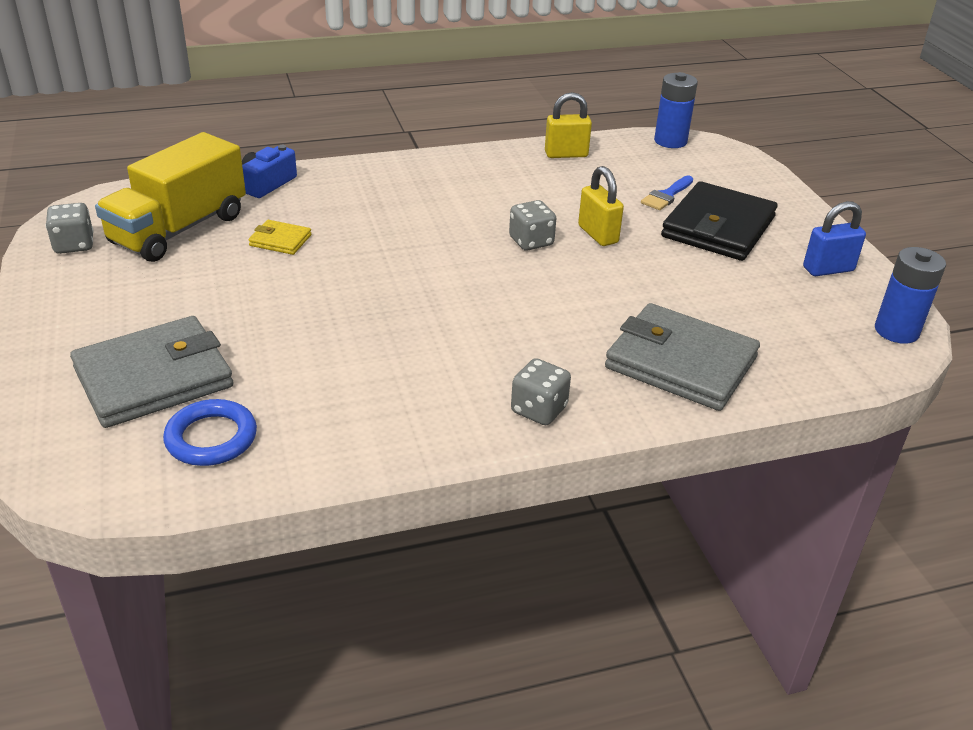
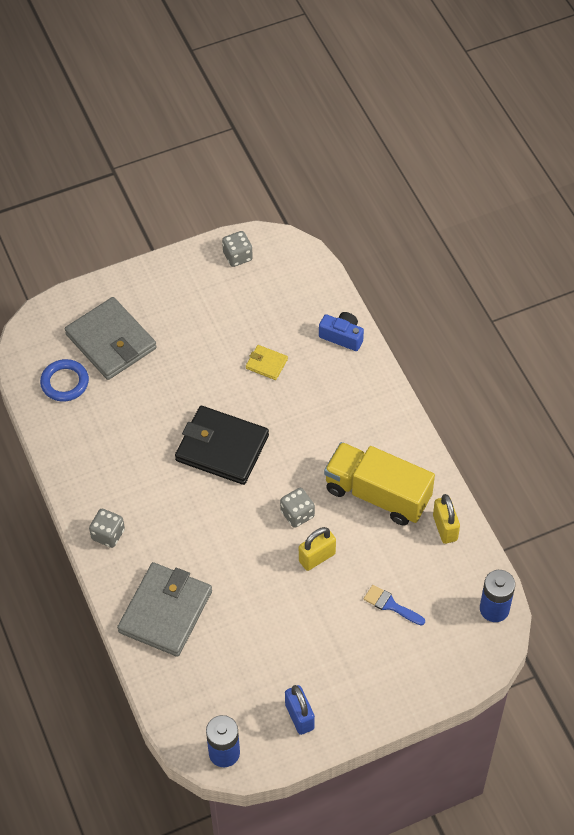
camera: 85 degrees right, 20 degrees up
(179, 229) = (268, 304): yellow truck -> yellow truck (377, 494)
(280, 240) = (266, 364): yellow wallet -> yellow wallet turned 75 degrees counterclockwise
(718, 227) = (347, 642): black wallet -> black wallet (222, 448)

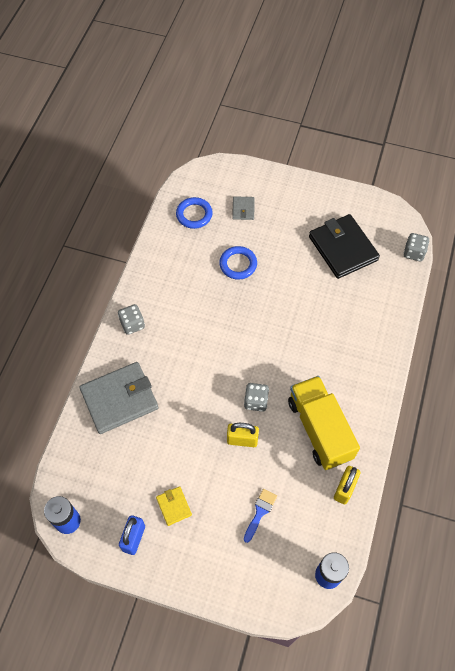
camera: 40 degrees right, 5 degrees up
(111, 341) = (243, 209): grey wallet -> grey wallet, size x0.46
(158, 400) = (238, 264): none -> blue ring
(222, 448) = (248, 322): black wallet -> black wallet (343, 248)
(237, 256) = (367, 210): grey dice -> grey dice (414, 253)
(266, 364) = (325, 290): yellow wallet -> yellow wallet (174, 506)
(342, 336) = (390, 307): blue camera -> none
(390, 605) = (260, 512): blue brush -> blue brush turned 45 degrees clockwise

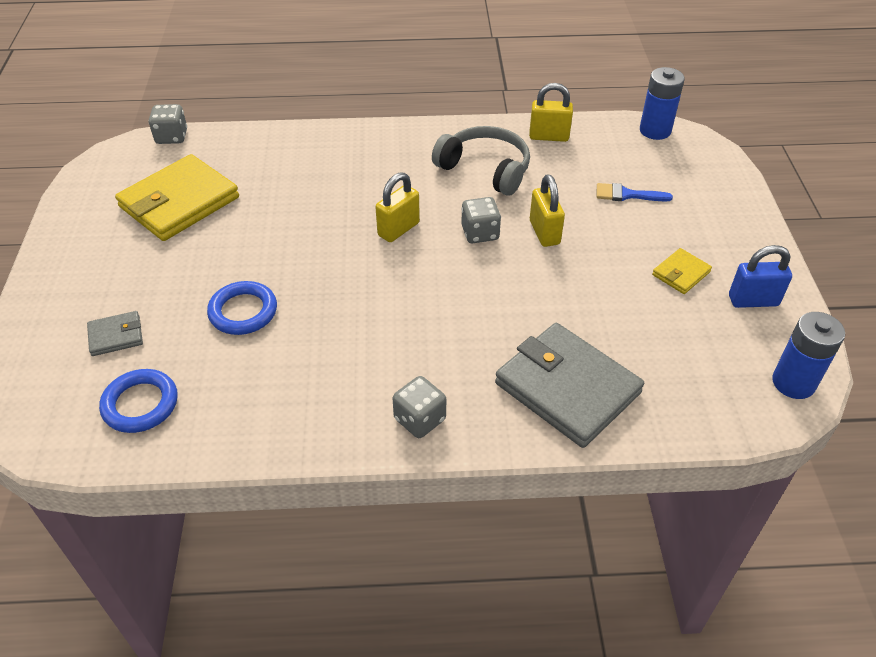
camera: 110 degrees left, 15 degrees down
(276, 356) = (398, 229): none -> yellow padlock
(319, 429) = (485, 169): yellow truck -> grey headphones
(343, 248) = (179, 202): black wallet -> yellow wallet

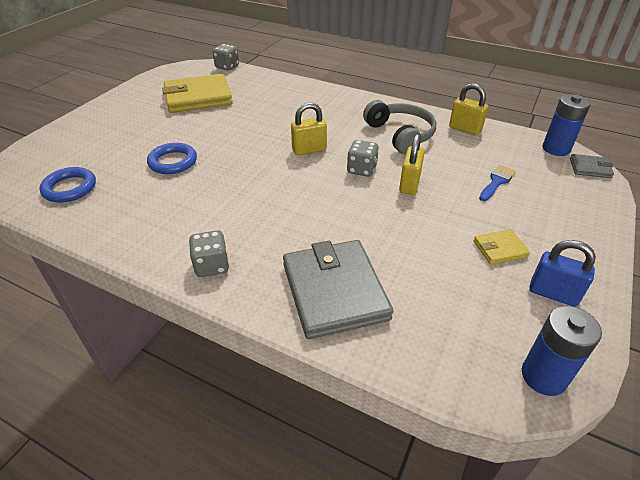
camera: 30 degrees right, 5 degrees down
(116, 336) = (96, 149): grey wallet -> grey wallet (590, 168)
(627, 195) = (497, 182): blue brush -> blue brush turned 90 degrees clockwise

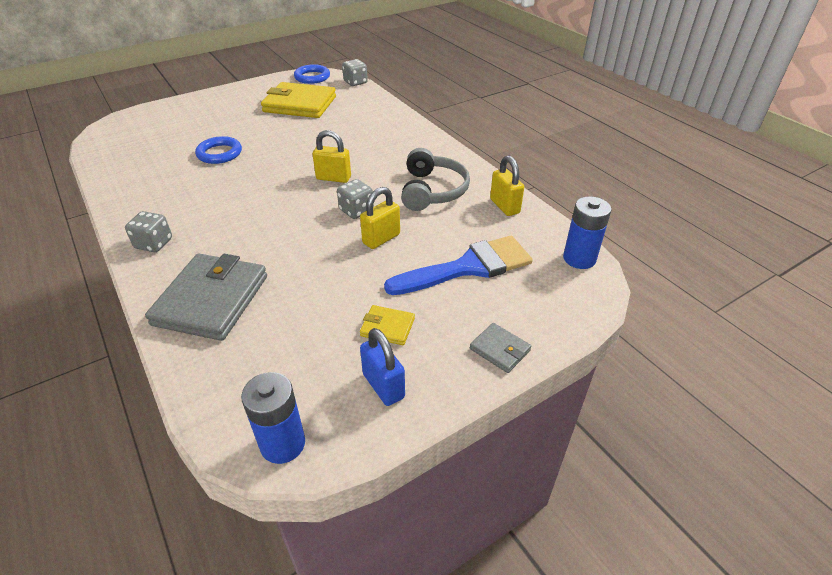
camera: 30 degrees right, 0 degrees up
(70, 188) = (132, 151): blue ring -> blue ring (312, 77)
(497, 182) = (468, 267): blue brush -> blue brush, size x2.07
(590, 168) = (591, 291): grey wallet -> grey wallet (500, 349)

